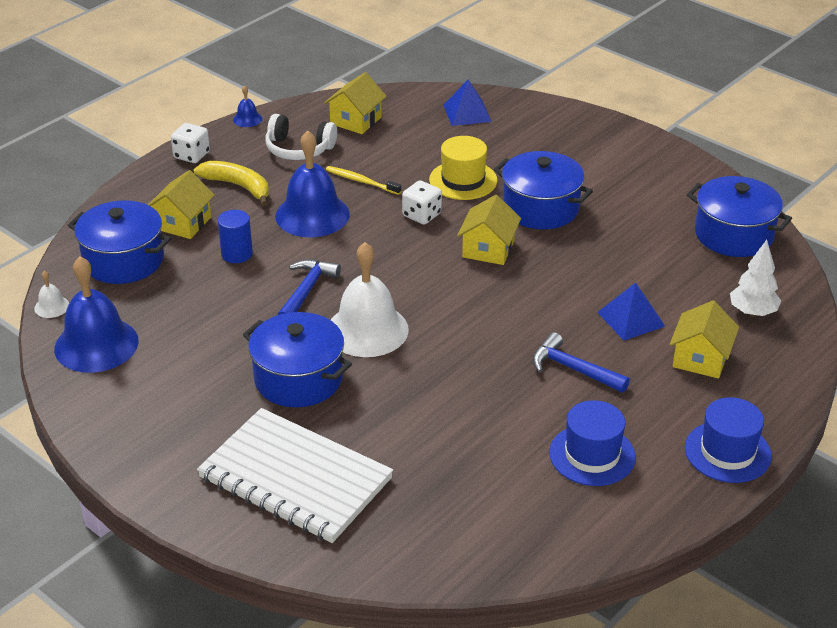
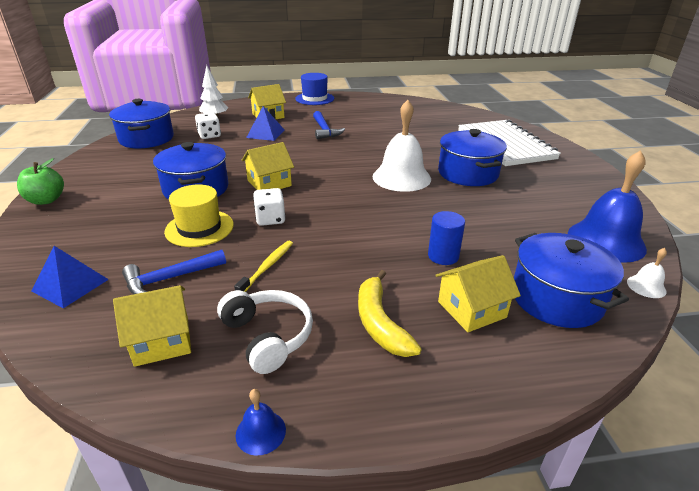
camera: 140 degrees left, 5 degrees down
(191, 155) = (393, 405): white dice -> white dice (209, 135)
(306, 291) = (415, 209): blue hammer -> blue hammer (170, 278)
(312, 215) = (346, 258): blue bell -> none
(361, 181) = (267, 267): yellow toothbrush -> yellow toothbrush turned 135 degrees counterclockwise
(592, 455) = (364, 112): blue hat -> none
(631, 138) = (46, 200): none -> green apple

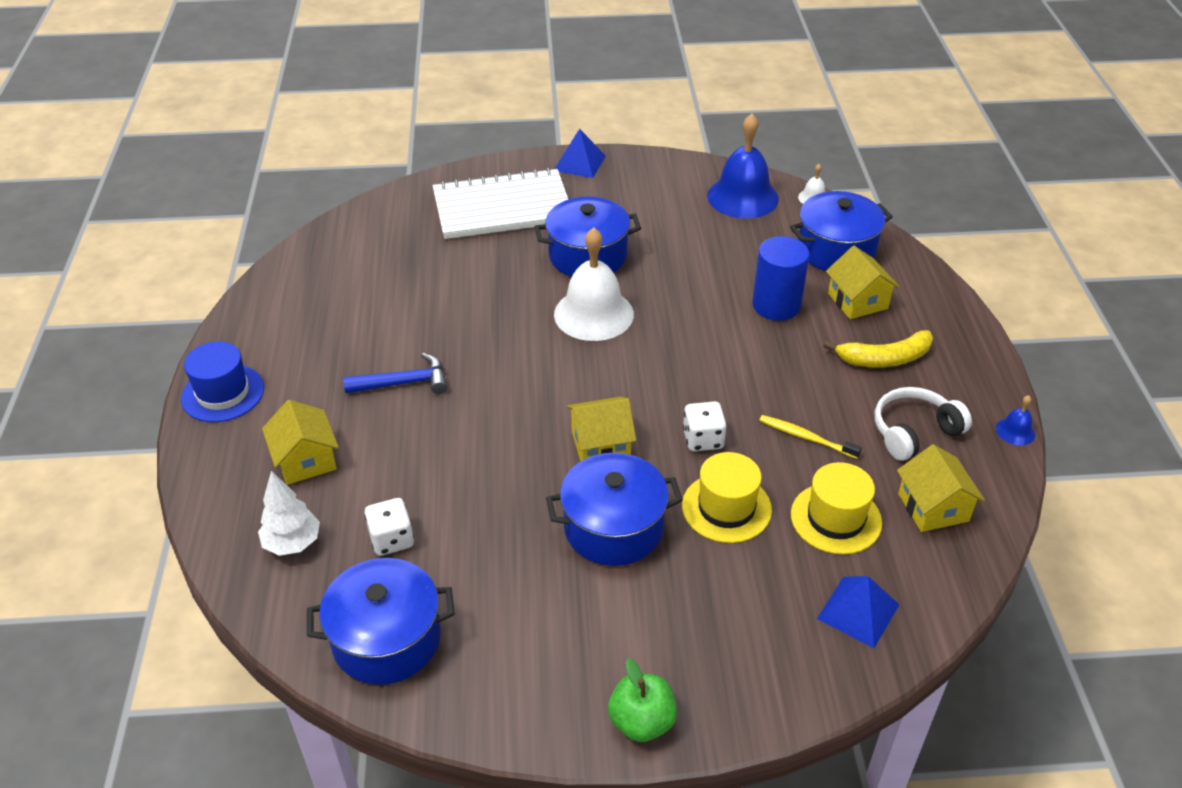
camera: 85 degrees left, 10 degrees up
(170, 278) = (836, 518): blue hammer -> yellow hat
(265, 133) = (400, 459): blue pyramid -> blue pyramid (579, 163)
(269, 183) = (601, 445): yellow house -> yellow house turned 75 degrees counterclockwise
(443, 256) = (776, 305): blue cylinder -> blue cylinder, size x1.50

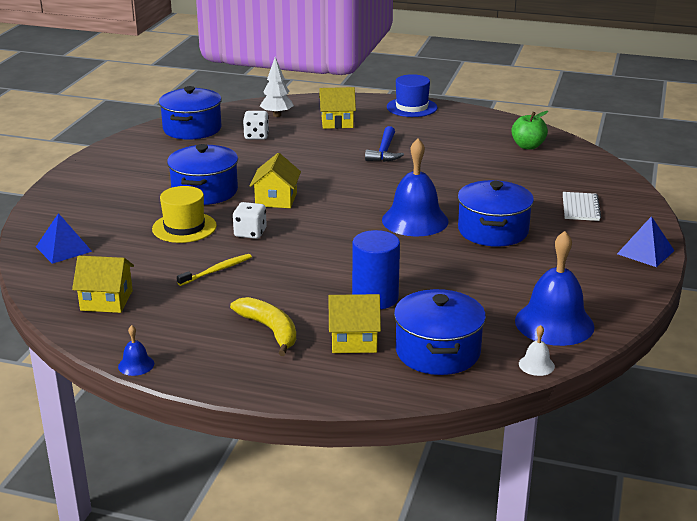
camera: 110 degrees right, 15 degrees down
(502, 208) = (580, 208): white notebook -> white notebook, size x0.46
(593, 314) = (415, 220): white bell -> blue bell
(642, 722) = (74, 176): green apple -> green apple (528, 146)
(836, 518) = (137, 261): yellow hat -> none
(884, 358) = (270, 330): yellow banana -> yellow banana turned 135 degrees clockwise
(914, 432) = (180, 316): white headphones -> none

